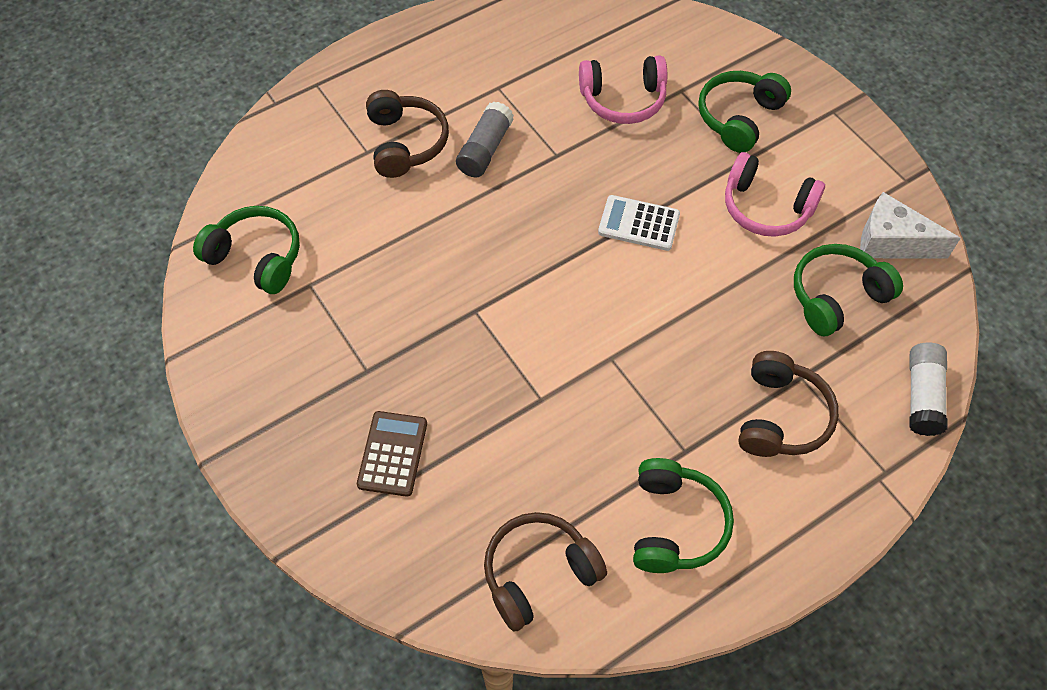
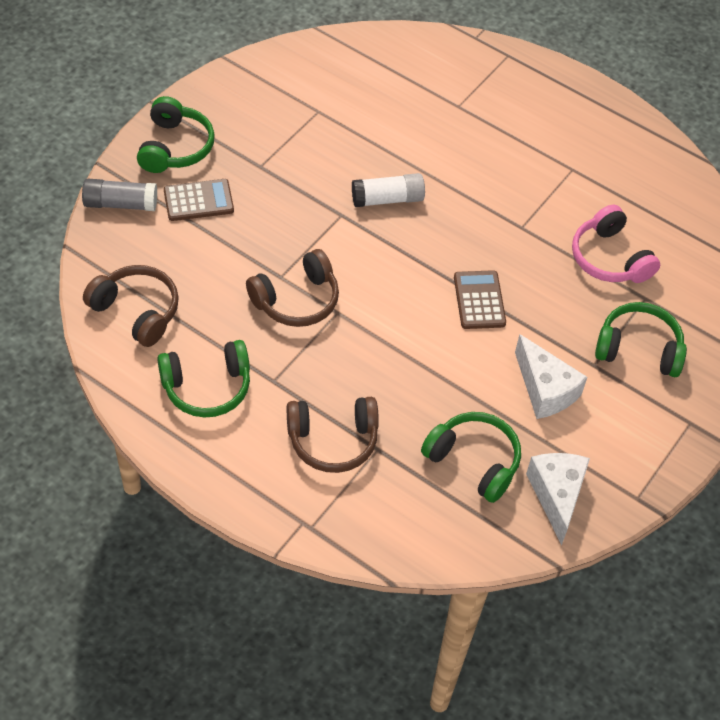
camera: 65 degrees right, 5 degrees down
(256, 257) = (328, 74): green headphones -> green headphones (175, 147)
(405, 143) = (480, 126): brown headphones -> brown headphones (296, 300)
(485, 149) = (501, 178): grey glue stick -> grey glue stick (120, 204)
(638, 224) = (479, 300): white calculator -> brown calculator
(766, 207) = (545, 389): pink headphones -> white cheese
(922, 396) = (399, 544): white glue stick -> white glue stick (387, 199)

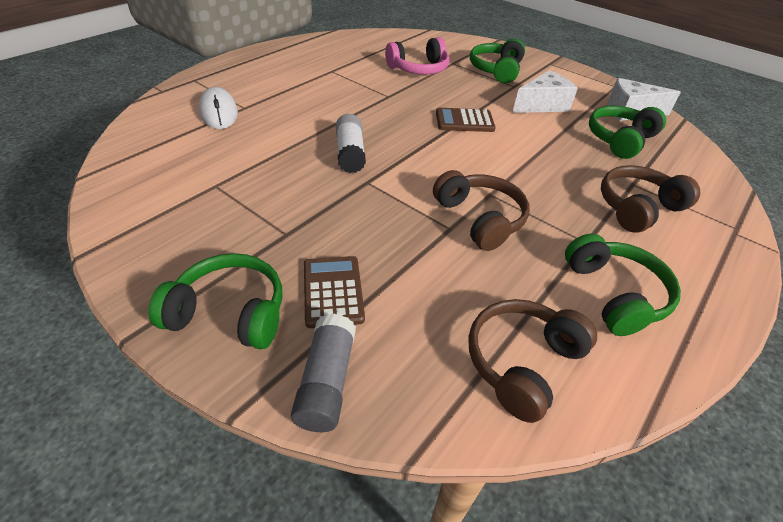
camera: 85 degrees left, 10 degrees down
(333, 440) = (637, 208): brown headphones -> brown headphones turned 120 degrees counterclockwise
(442, 88) = (218, 112): none -> white mouse

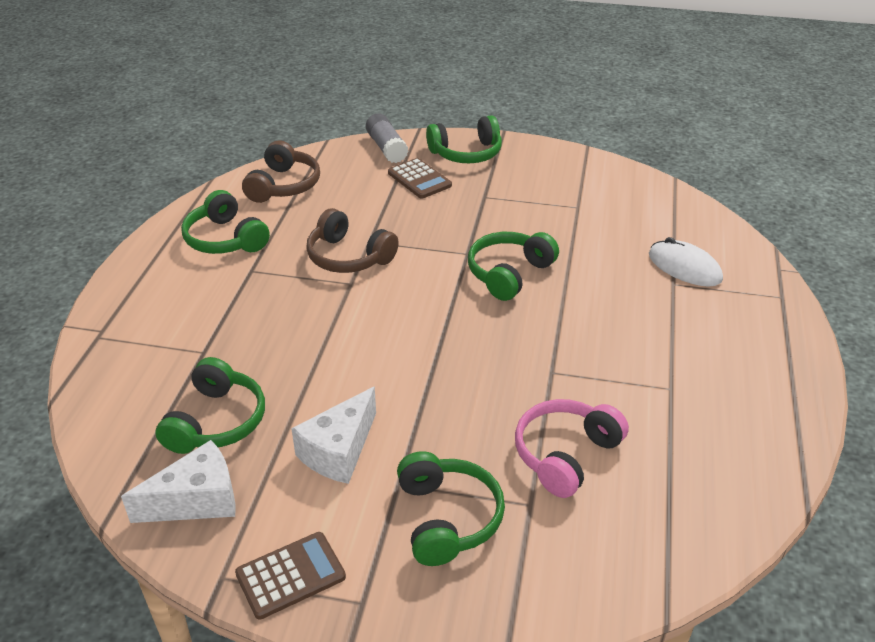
camera: 155 degrees right, 5 degrees down
(350, 153) = (509, 274): white glue stick -> green headphones
(464, 121) = (428, 368): brown calculator -> brown calculator (290, 575)
(637, 208) = (200, 322): brown headphones -> none

